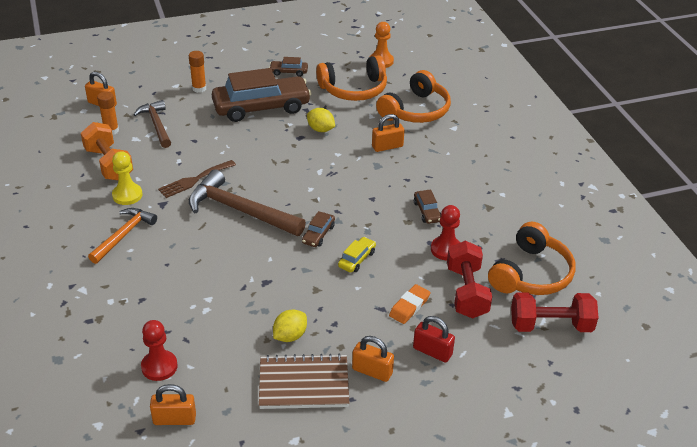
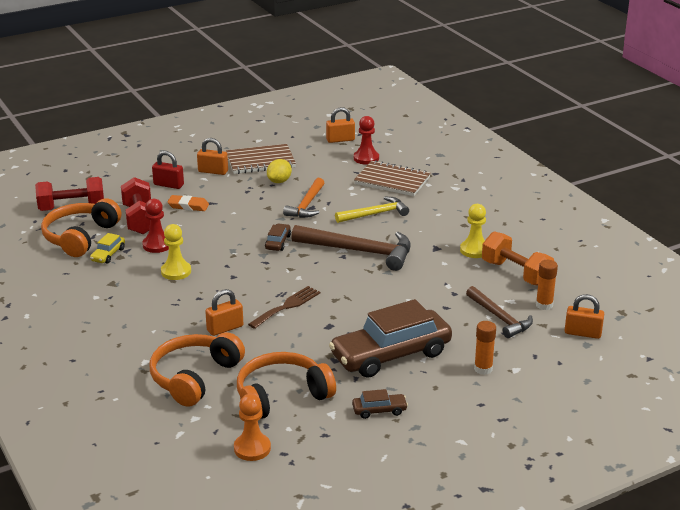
camera: 170 degrees right, 10 degrees down
(124, 235) = (452, 222): orange hammer -> orange hammer (306, 205)
(150, 314) = (392, 181): none -> brown notebook
(194, 180) = (419, 270): brown fork -> brown fork (287, 306)
(199, 260) = (375, 214): none -> yellow hammer
(320, 129) = (308, 337): yellow lemon -> none
(357, 259) = (238, 229): yellow car -> yellow car (108, 254)
(409, 306) = (188, 206): orange eraser -> orange eraser turned 75 degrees clockwise
(427, 211) = (176, 271): brown car -> yellow pawn

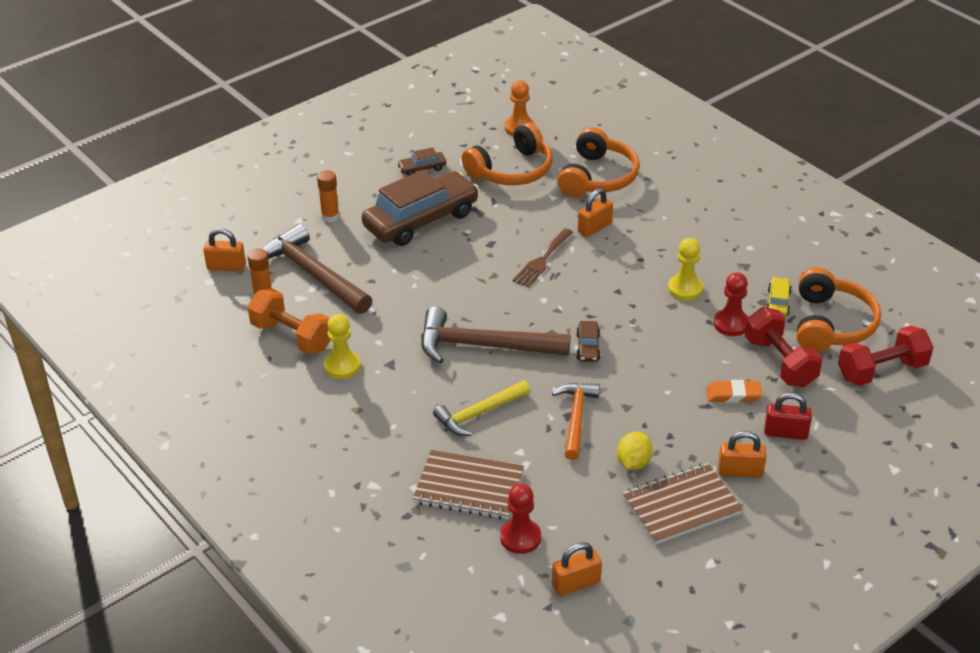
camera: 170 degrees right, 10 degrees up
(500, 318) = (312, 274): brown hammer -> brown hammer, size x1.58

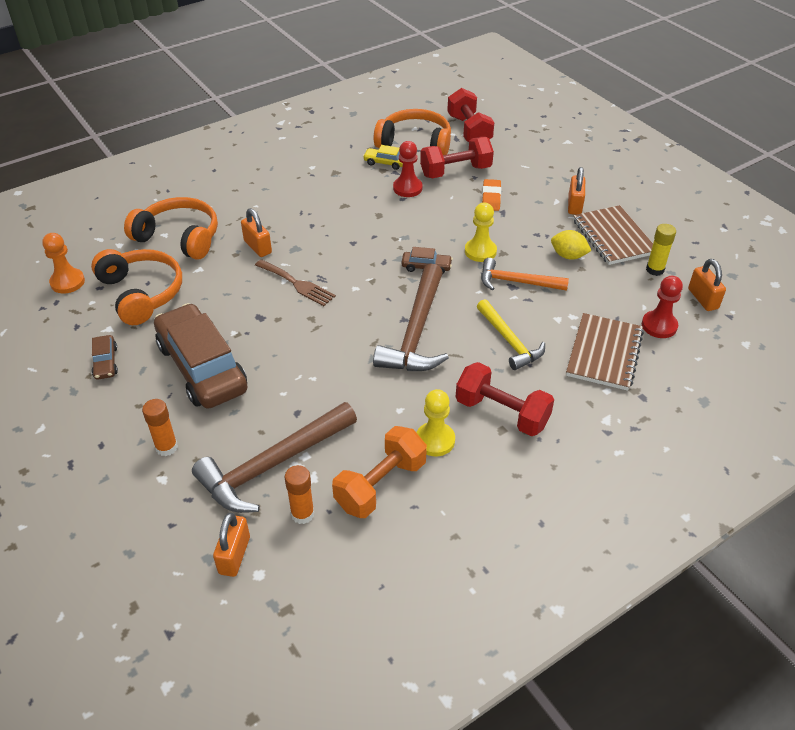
camera: 85 degrees left, 5 degrees up
(378, 409) = (502, 413): none -> red dumbbell
(624, 542) = (655, 270): none -> yellow glue stick
(685, 289) = (358, 206): yellow pawn -> yellow pawn (480, 251)
(785, 433) = (533, 180): red padlock -> none

